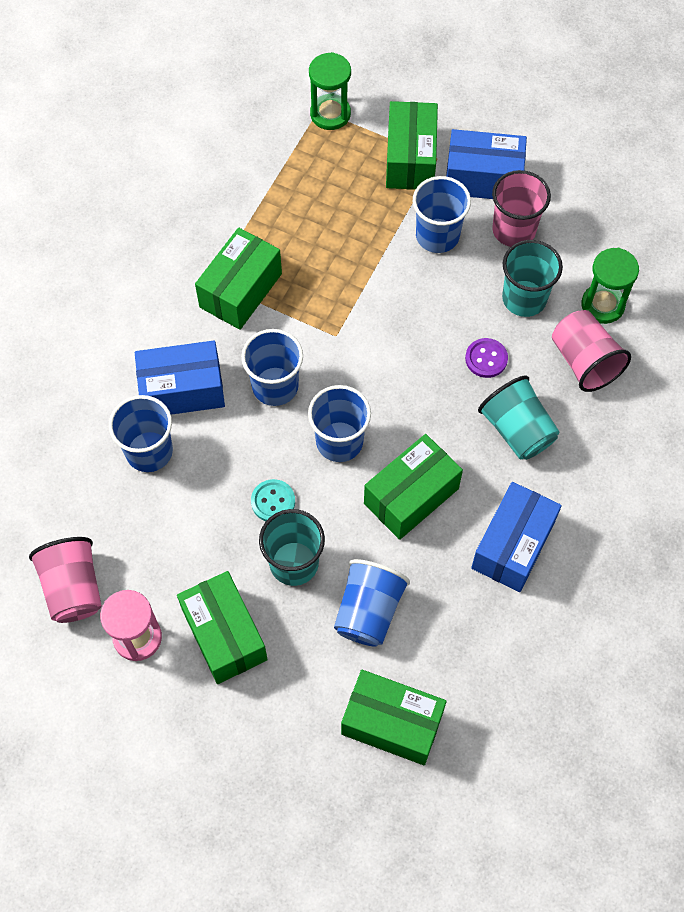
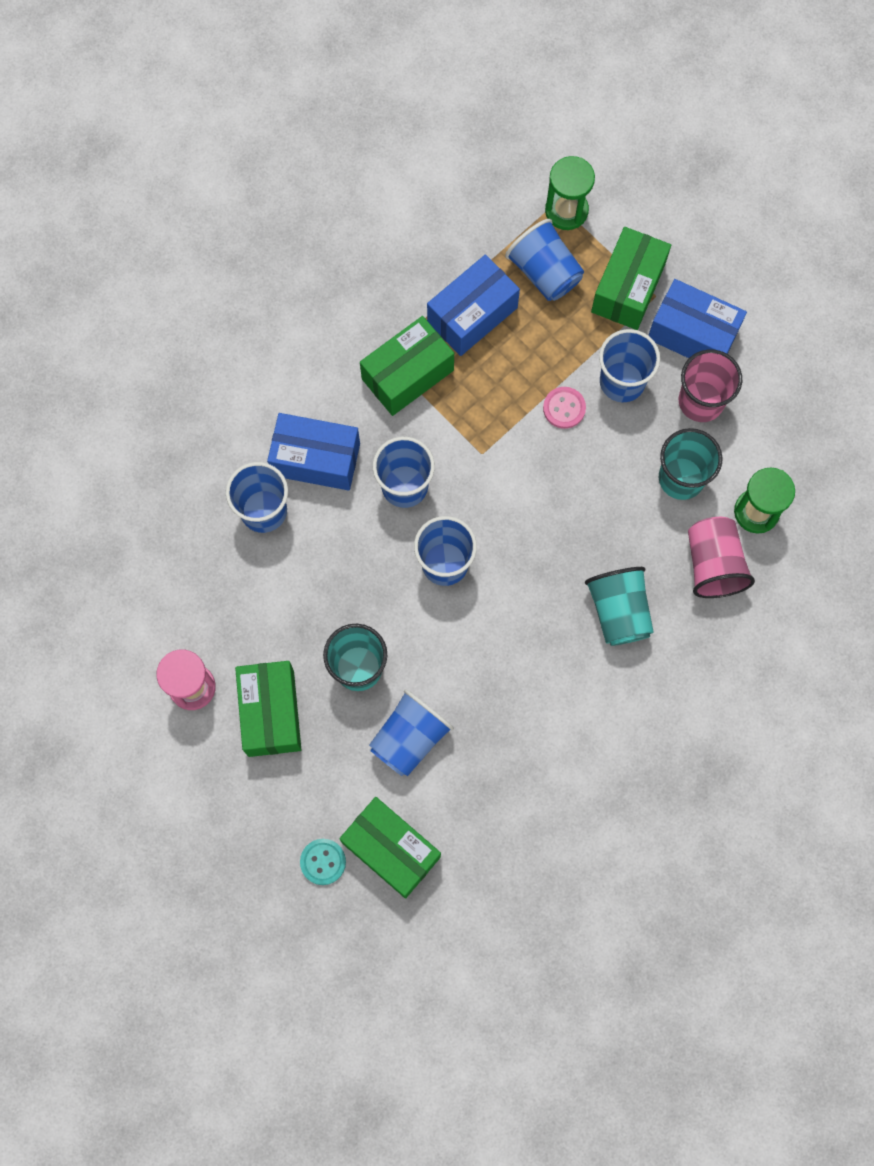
camera: 20 degrees right, 10 degrees up
(73, 588) = (150, 620): pink cup -> none
(273, 501) = (361, 601): turquoise button -> turquoise button (323, 862)
(331, 168) = (544, 272): none -> blue cup
(395, 274) = (564, 408): none -> pink button
(411, 496) = (492, 641): green box -> none
(486, 359) = (618, 528): purple button -> none
(513, 545) = (568, 723): blue box -> blue box (472, 315)

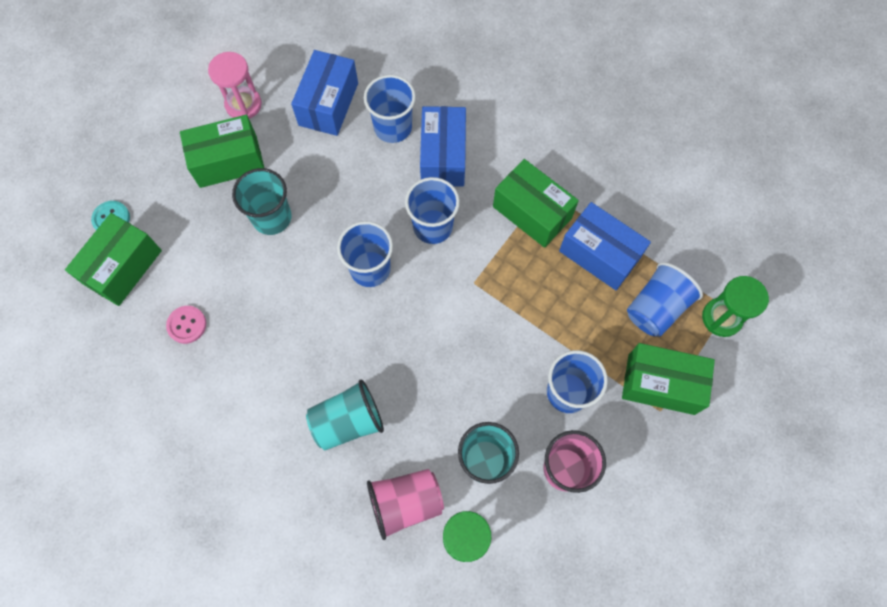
camera: 80 degrees right, 5 degrees down
(409, 738) = (217, 266): blue cup -> none
(564, 408) = (530, 345): pink button -> pink button (187, 325)
(692, 334) = (630, 451): blue box -> blue box (328, 104)

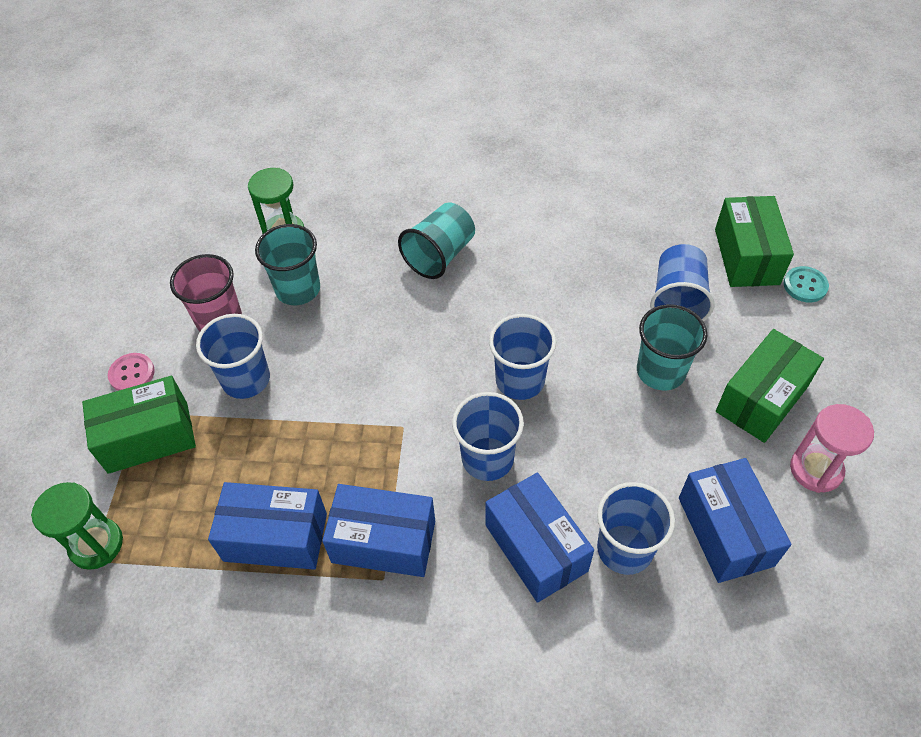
camera: 150 degrees right, 15 degrees down
(187, 325) = (643, 247): pink button -> pink button (132, 374)
(405, 503) = (349, 230): pink cup -> none
(532, 212) = (383, 541): green box -> blue box
(656, 308) = (181, 512): blue cup -> blue cup (677, 300)

